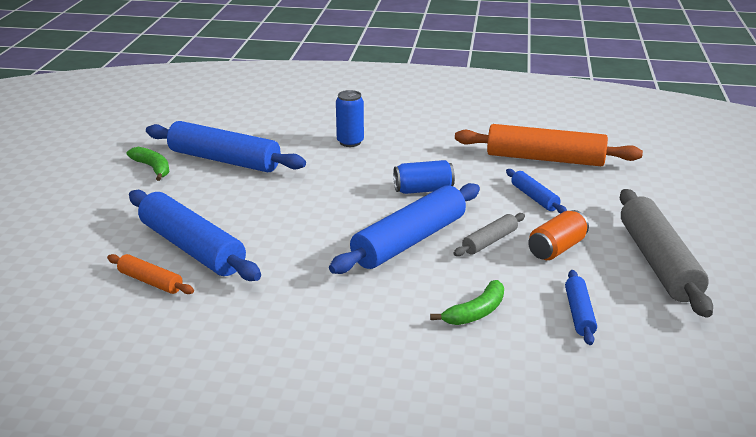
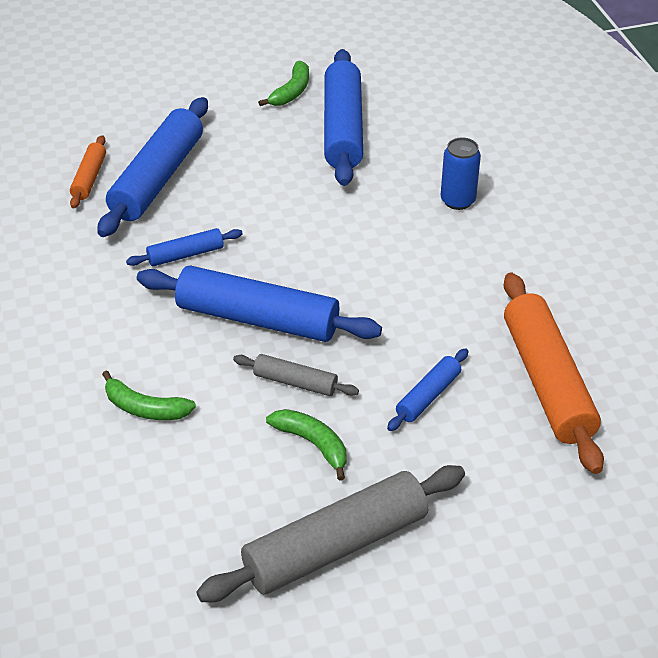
camera: 65 degrees right, 15 degrees up
(423, 190) = (380, 295): blue can -> none
(556, 249) = (313, 444): orange can -> green banana
(579, 313) = (183, 492): blue rolling pin -> blue rolling pin (185, 255)

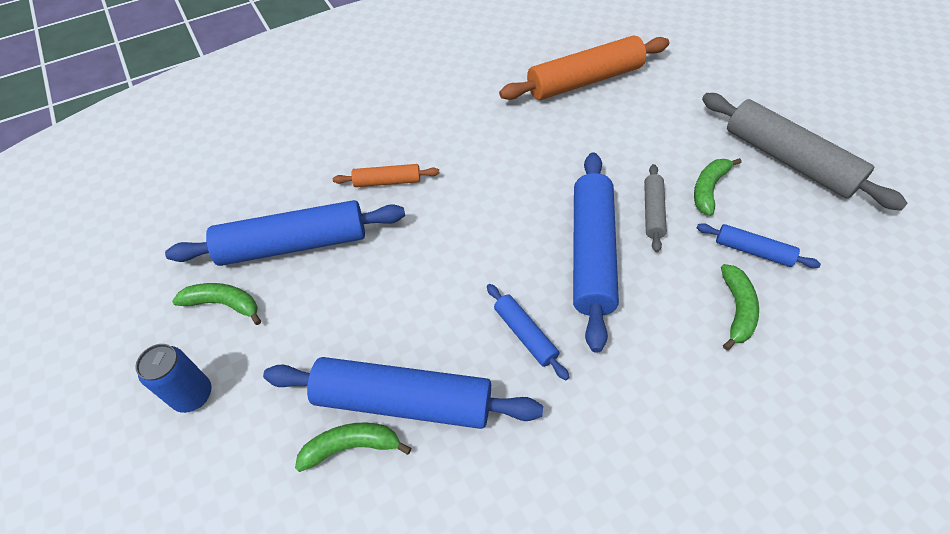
camera: 100 degrees left, 10 degrees up
(89, 178) = (415, 485): orange rolling pin -> orange rolling pin (387, 182)
(134, 150) = (351, 446): none -> green banana
(428, 396) = (627, 135): blue rolling pin -> blue rolling pin (753, 251)
(457, 200) = (396, 147): blue can -> blue can (193, 395)

